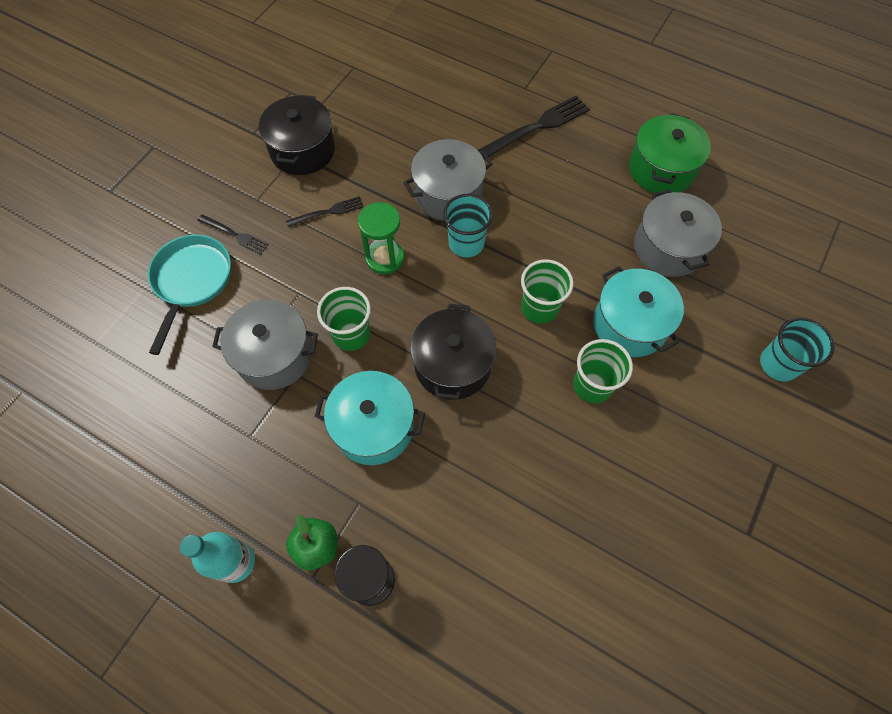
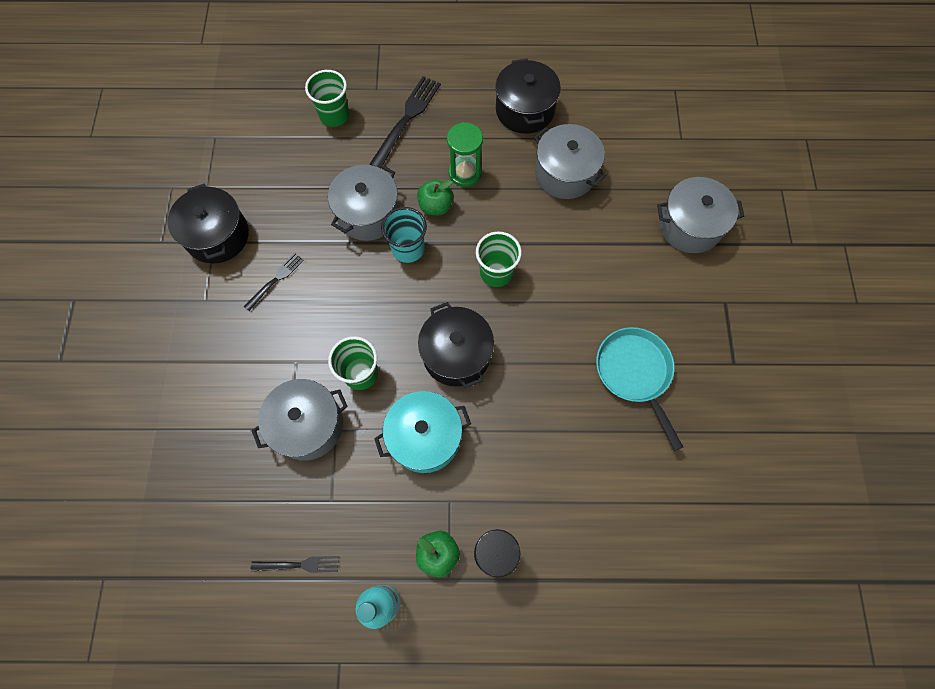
camera: 30 degrees left, 5 degrees up
(192, 281) = (194, 401): turquoise pan -> turquoise pan (635, 373)
(235, 235) = (206, 341): black fork -> black fork (299, 564)
(385, 258) = (349, 295): green hourglass -> green hourglass (465, 173)
(517, 217) = (435, 206): none -> green apple
(592, 385) = (569, 313): green cup -> green cup (334, 115)
(629, 324) = (570, 250): turquoise pot -> none
(661, 169) = (525, 110): green pot -> black pot
(778, 364) = (690, 226): turquoise cup -> grey pot

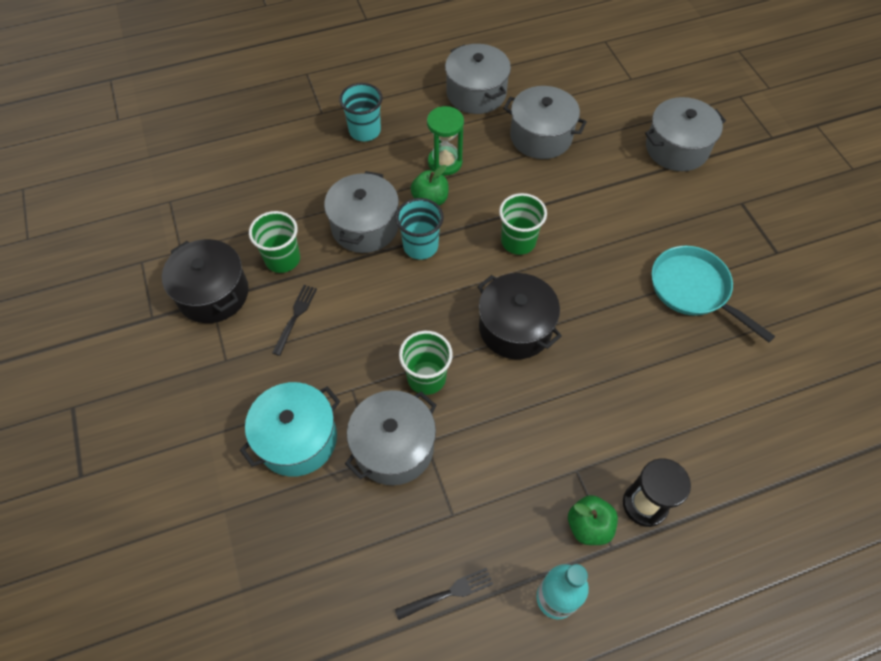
camera: 20 degrees left, 10 degrees down
(334, 115) = (289, 147): green cup -> green cup (282, 259)
(407, 119) = (365, 131): black fork -> turquoise cup
(425, 437) = (521, 417): turquoise pot -> turquoise pot (297, 439)
(525, 110) = (476, 93): black pot -> grey pot

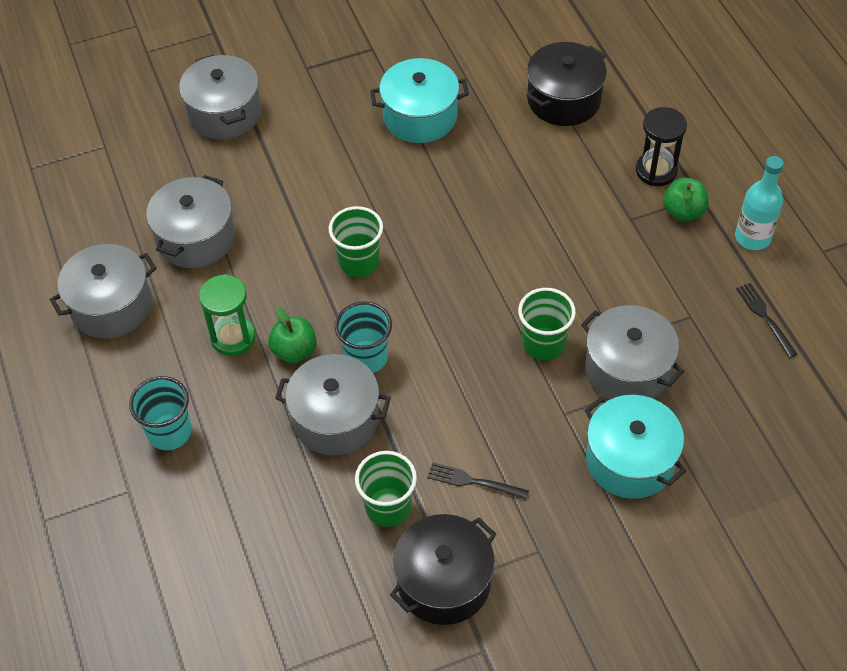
camera: 90 degrees left, 5 degrees down
(515, 328) = (475, 265): black pot -> black pot (564, 100)
(693, 289) = (420, 116): turquoise pan -> turquoise pot

